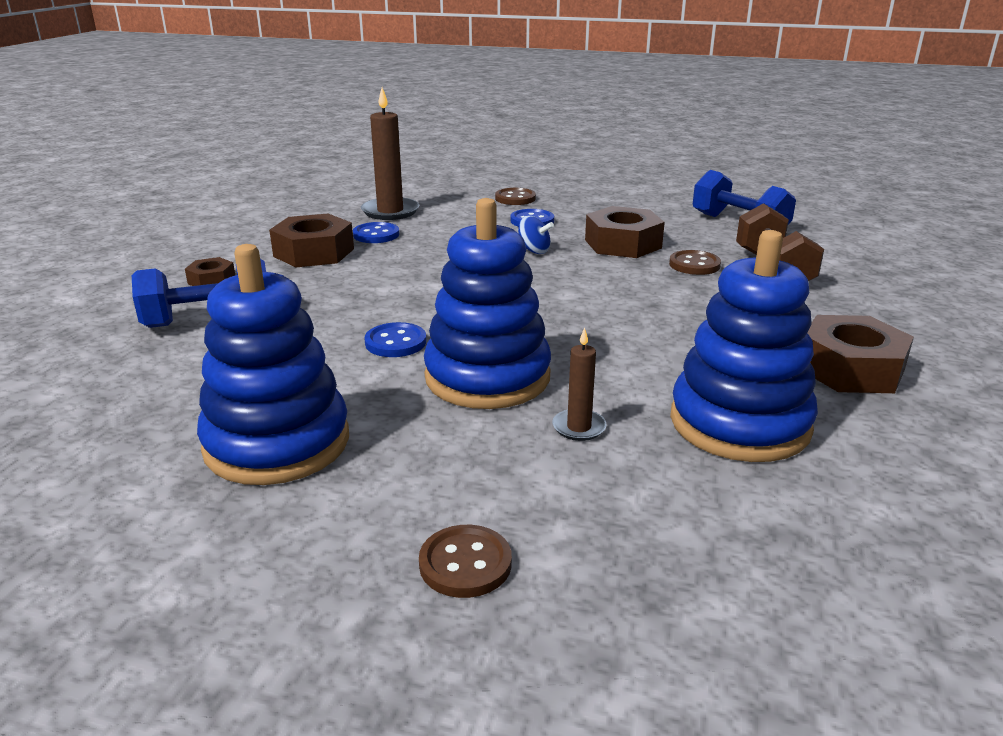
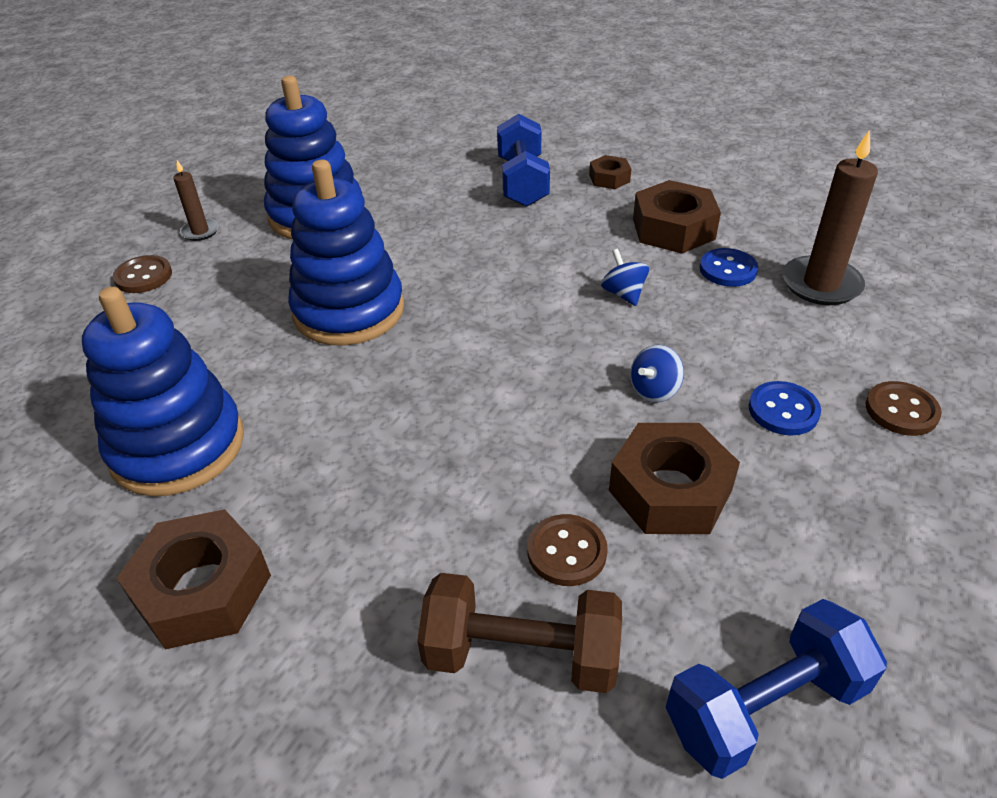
camera: 105 degrees right, 15 degrees up
(395, 342) = (438, 268): blue button -> none
(419, 264) = (623, 294): none -> blue spinning top
(579, 427) = (241, 347): brown candle -> brown candle (200, 231)

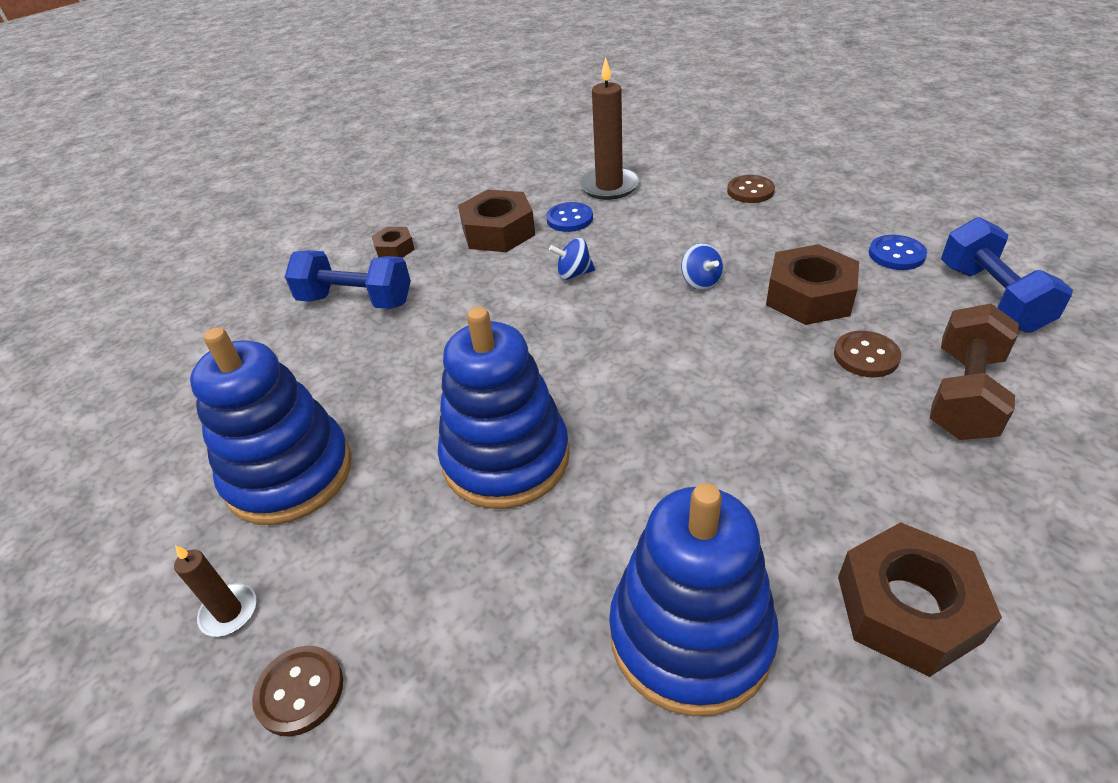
camera: 70 degrees left, 0 degrees up
(783, 410) = (738, 232): blue button -> blue button (896, 254)

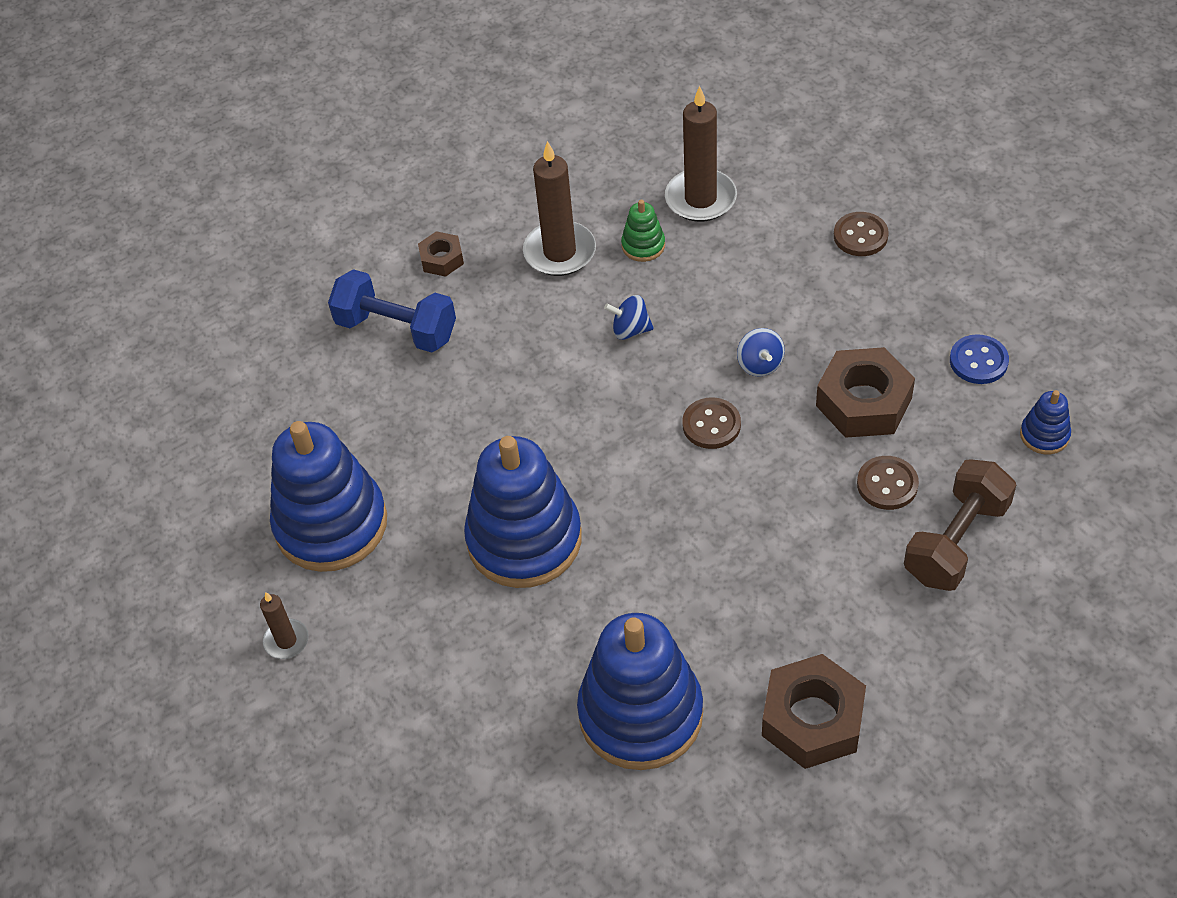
camera: 10 degrees right, 10 degrees up
(300, 691) = (343, 708): brown button -> brown button (711, 425)
(498, 232) = (559, 252): brown nut -> brown candle
(569, 219) = (643, 246): blue button -> green stacking toy
(991, 298) = (1044, 435): blue dumbbell -> blue stacking toy

